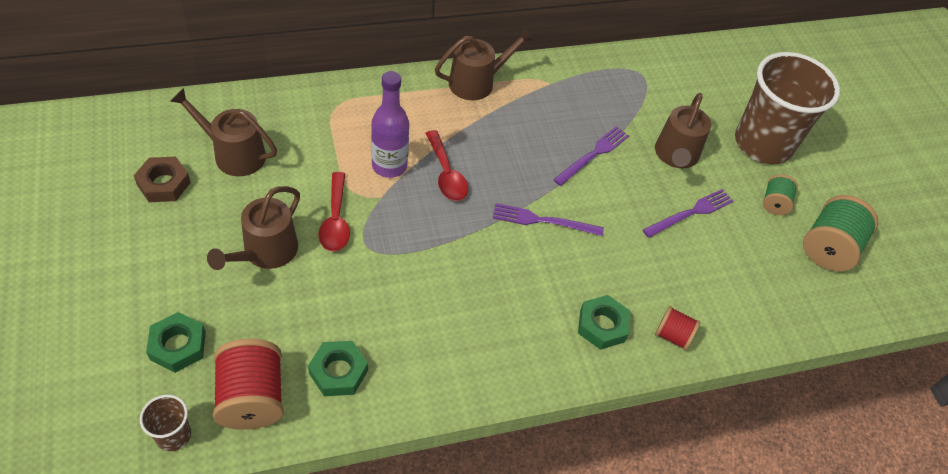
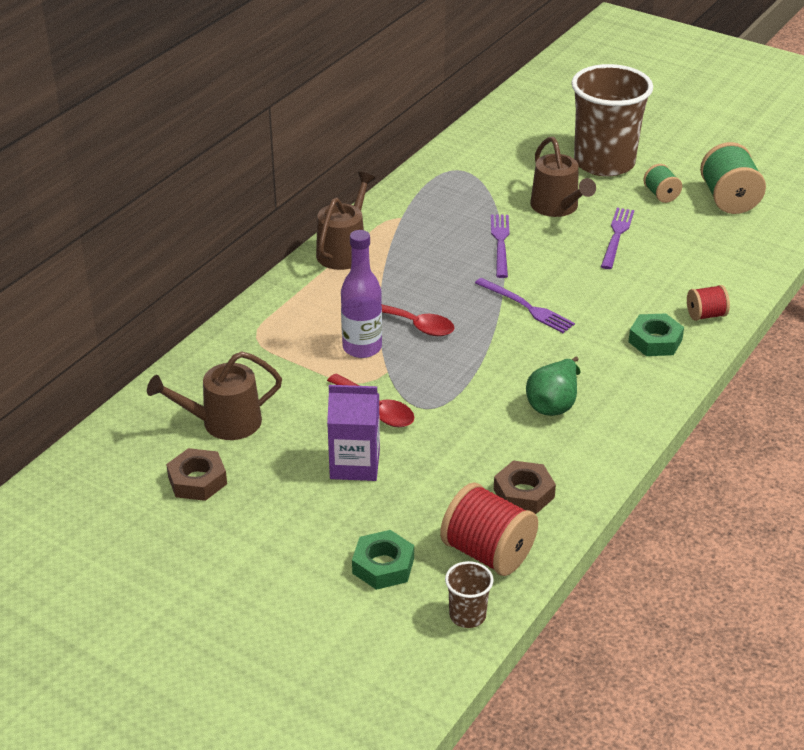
camera: 35 degrees left, 15 degrees down
(266, 252) = (355, 464): brown watering can -> purple carton
(338, 372) = (524, 493): green nut -> brown nut
(456, 316) = (554, 404): none -> green pear
(543, 221) = (526, 307): purple fork -> purple fork turned 105 degrees counterclockwise

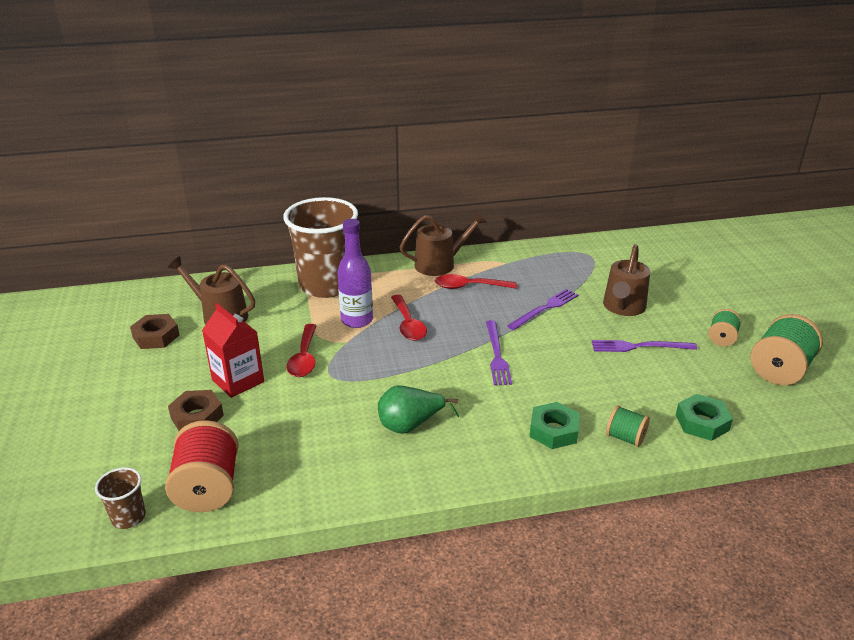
camera: 45 degrees right, 5 degrees down
(355, 464) = (238, 381): purple carton -> red carton
(383, 566) = (146, 449): green nut -> green nut (702, 422)
(406, 258) = (469, 287): none -> red spoon
(524, 493) = (293, 467): brown nut -> brown nut (197, 416)
(604, 163) = (707, 297): brown cup -> brown cup (326, 285)
(616, 236) = (639, 347): purple fork -> purple fork turned 150 degrees counterclockwise
(706, 315) = (625, 438): red spool -> green spool

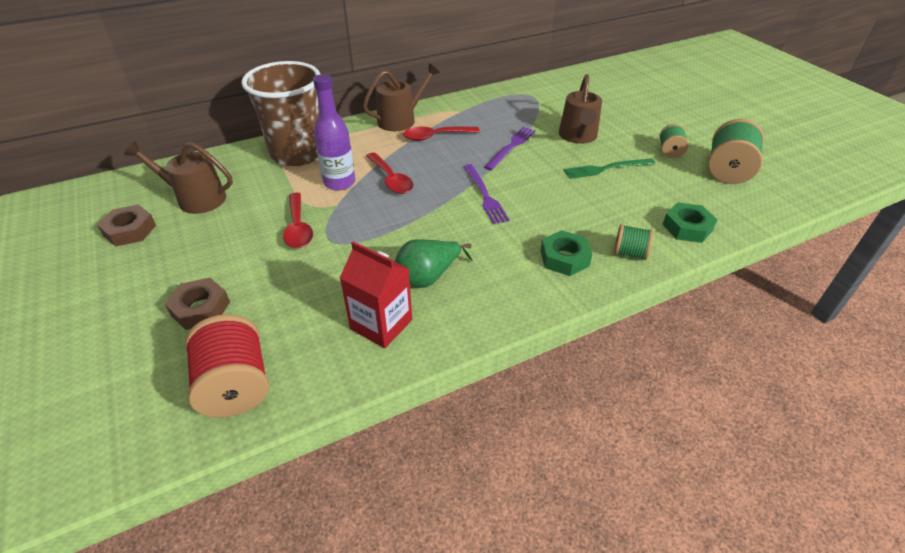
camera: 15 degrees left, 10 degrees up
(128, 517) = (151, 440): brown cup -> none
(238, 381) = (235, 262): red carton -> red carton (381, 324)
(639, 347) = (606, 169): purple fork -> green fork

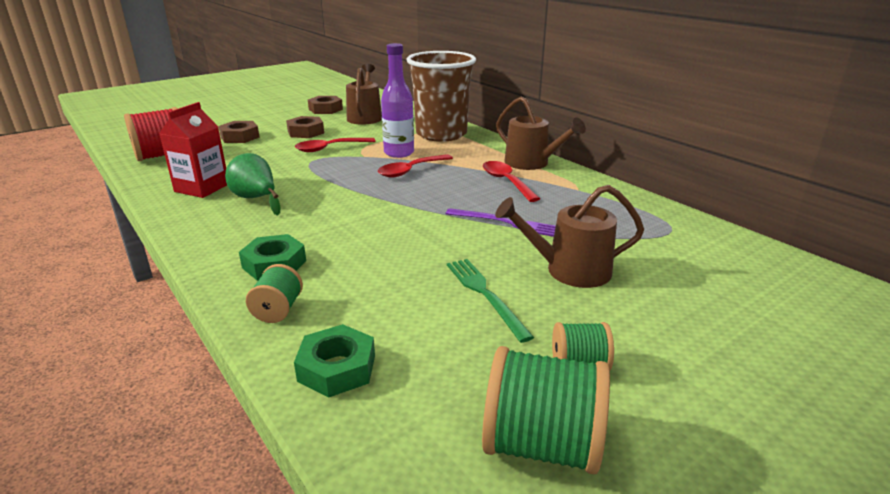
camera: 80 degrees right, 15 degrees down
(222, 247) = (305, 132): none -> brown nut
(485, 195) = (393, 215): purple fork -> none

